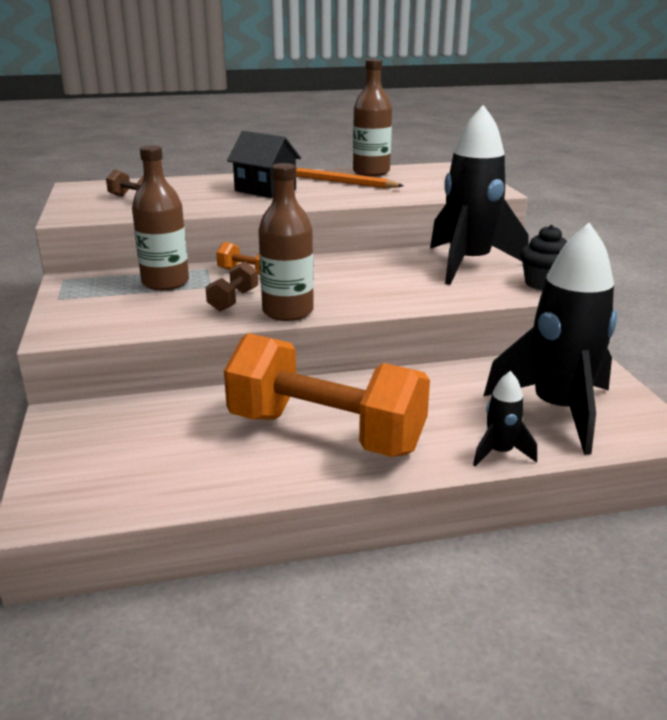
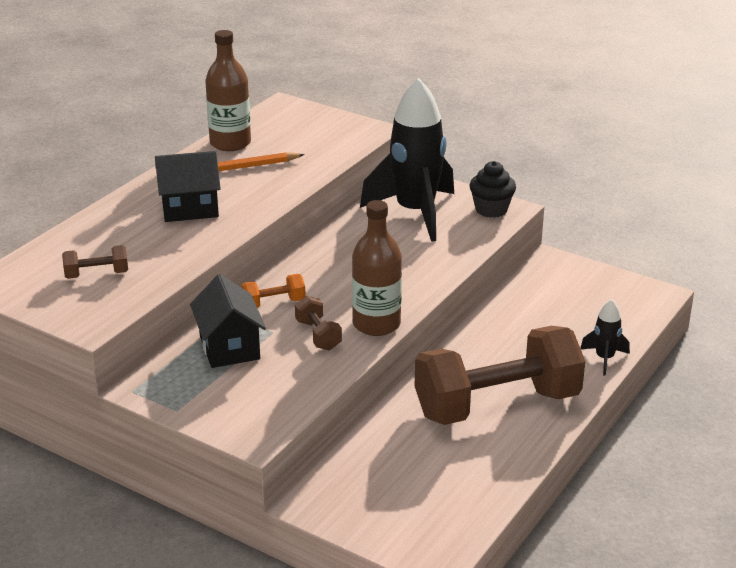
camera: 45 degrees left, 5 degrees up
(165, 282) = (229, 347): brown bottle -> black house
(325, 433) = (497, 405): orange dumbbell -> brown dumbbell
(558, 411) = (592, 310): black rocket -> none

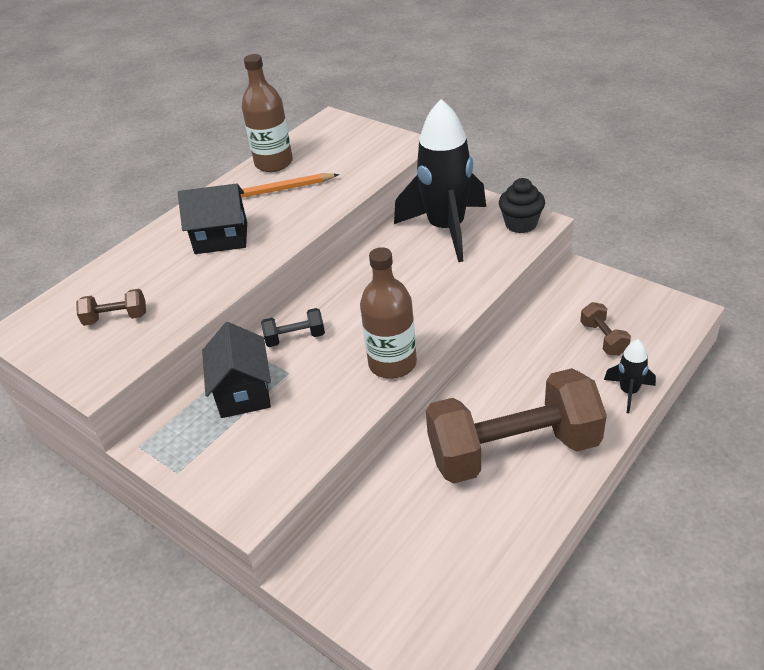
camera: 10 degrees right, 10 degrees up
(273, 303) = (295, 338): orange dumbbell -> black dumbbell
(318, 335) = (332, 377): brown dumbbell -> brown dumbbell (603, 339)

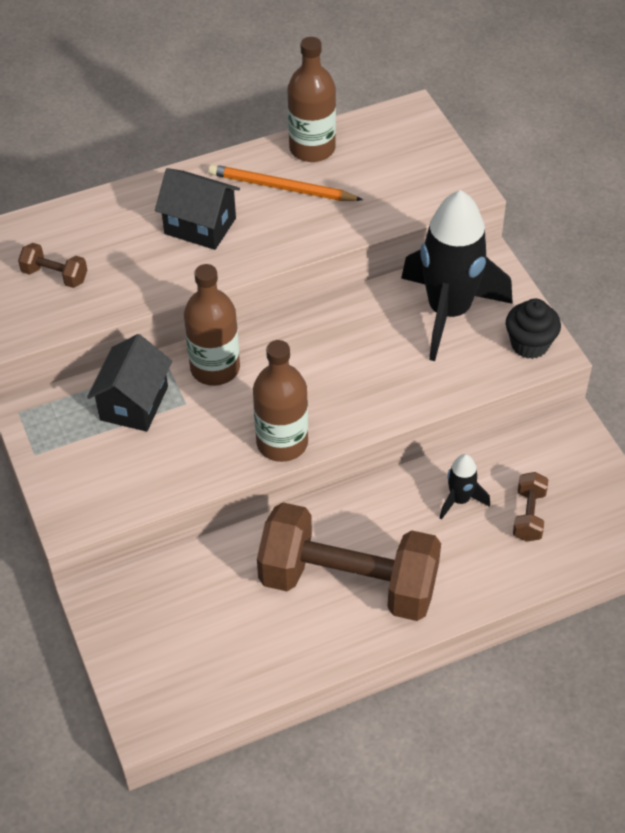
camera: 25 degrees right, 10 degrees up
(295, 338) = (215, 368): black dumbbell -> brown bottle
(628, 392) = (503, 584): black rocket -> black rocket (460, 500)

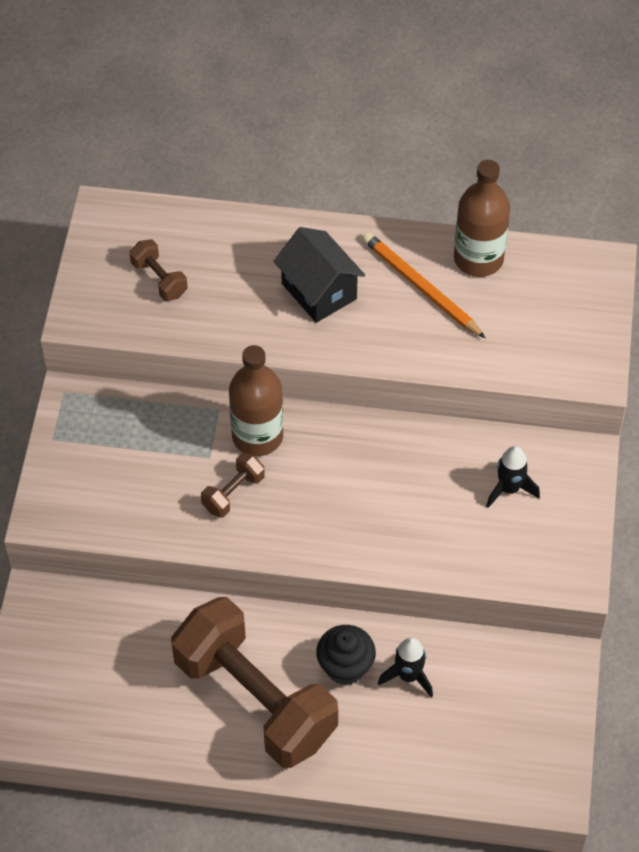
camera: 30 degrees right, 5 degrees up
(134, 403) = (165, 434): black house -> none
(282, 443) = (267, 540): brown bottle -> none
(449, 312) = (509, 489): black rocket -> black rocket, size x0.44
(529, 344) = (562, 561): black cupcake -> black cupcake (345, 667)
(529, 515) = (460, 725): brown dumbbell -> brown dumbbell (233, 493)

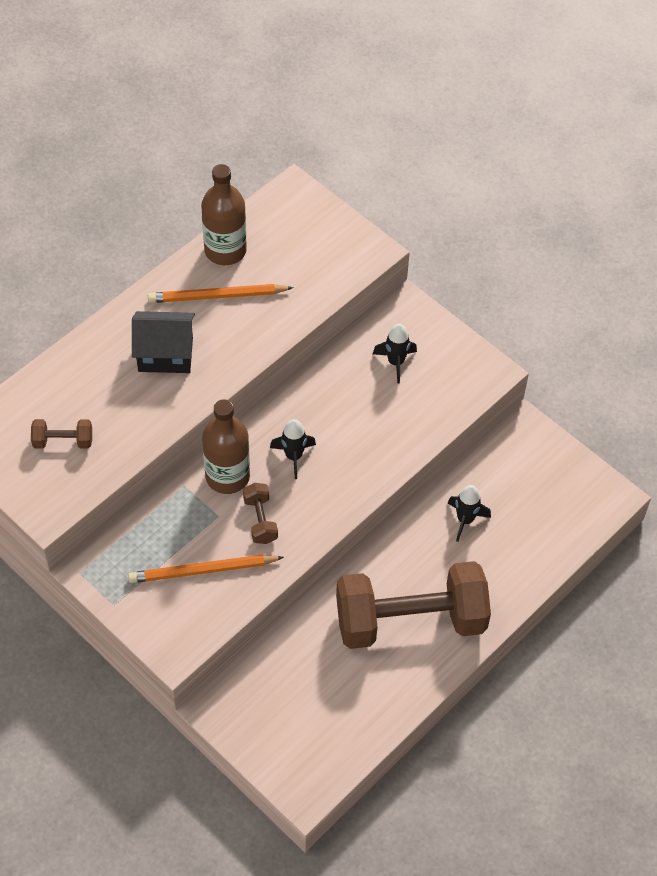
camera: 55 degrees left, 0 degrees up
(142, 483) = (203, 571): none -> orange pencil
(325, 474) = (293, 456): none -> black rocket
(345, 667) = (429, 551): black cupcake -> none

